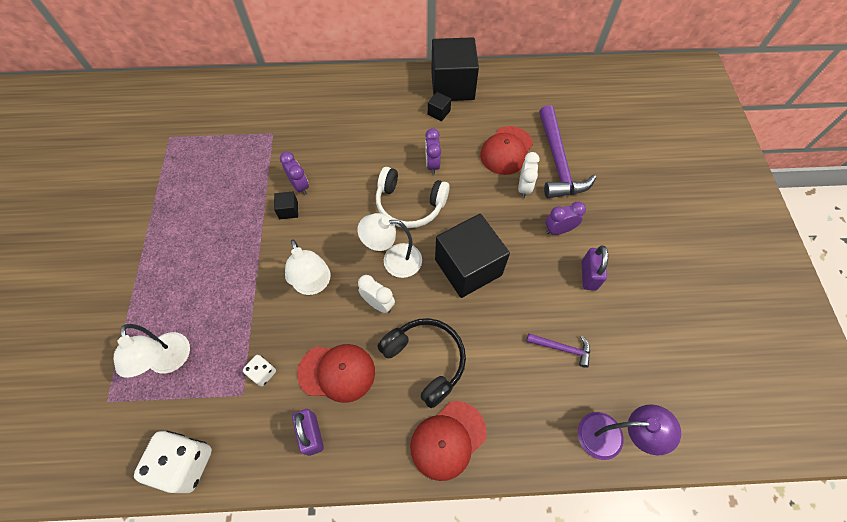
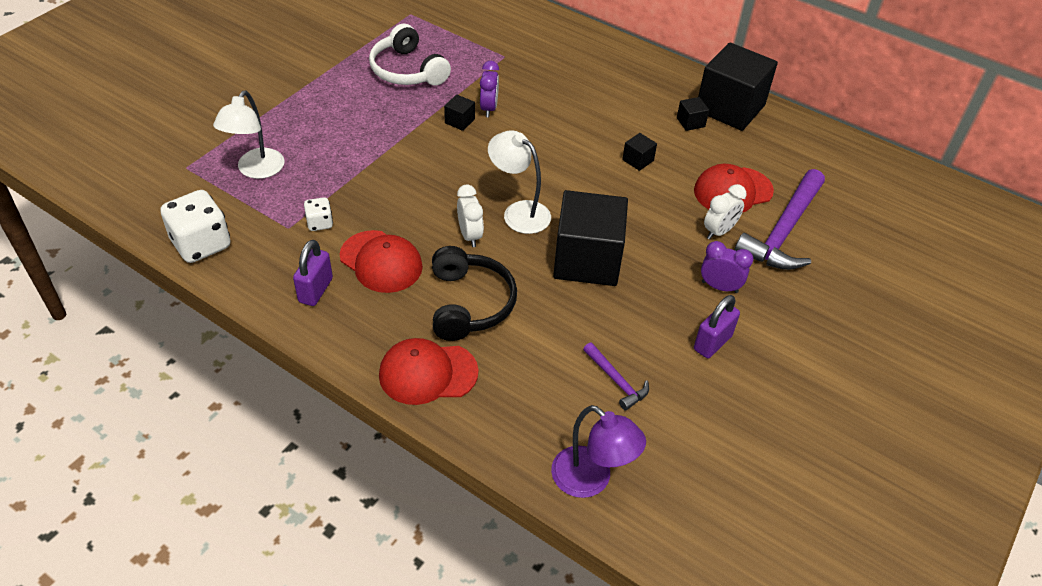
camera: 35 degrees right, 15 degrees down
(314, 284) = (426, 187): white lamp -> none
(409, 205) = (579, 179): white headphones -> white headphones (407, 70)
(432, 164) = (638, 160): purple clock -> black cube

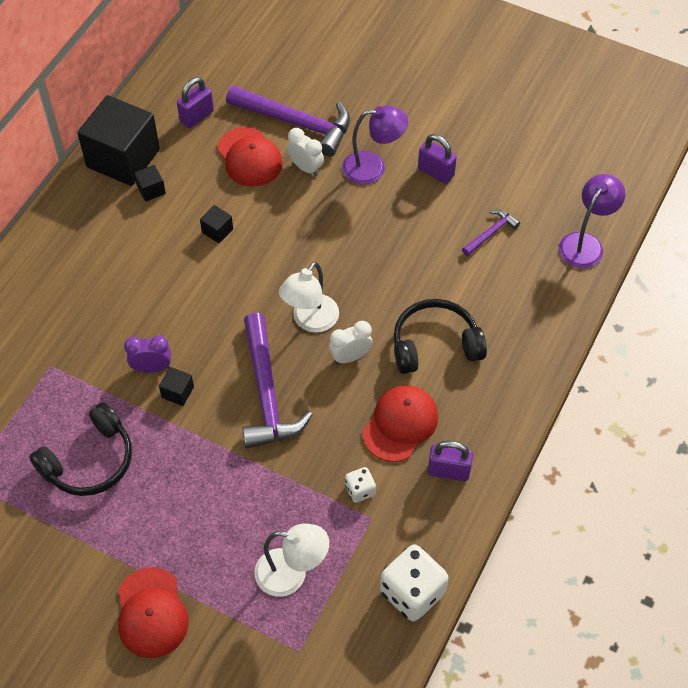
camera: 95 degrees left, 10 degrees up
(407, 70) = (90, 461): white headphones -> black headphones
(428, 373) = (518, 363): red cap -> red cap (151, 613)
(443, 174) = (267, 393): none -> purple hammer
(587, 260) = (362, 262): black cube -> none
(719, 287) = (373, 167): purple clock -> purple lamp
(787, 159) = (197, 116): none -> purple padlock

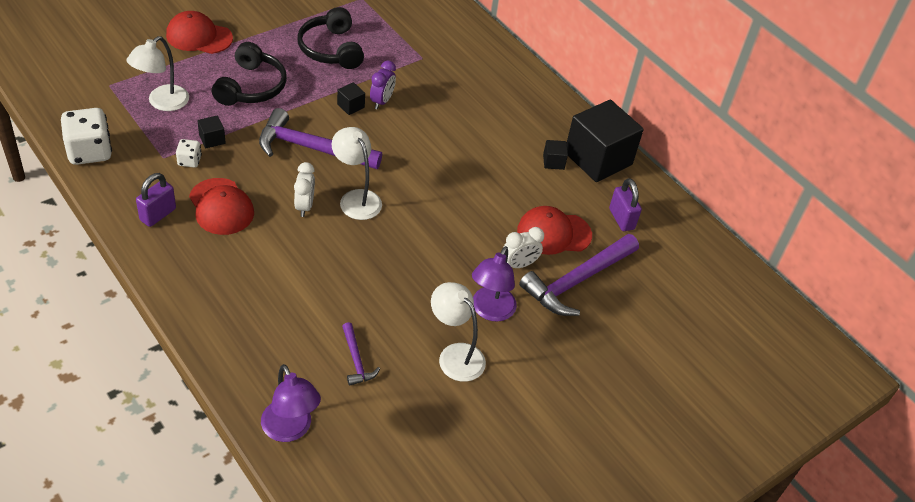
camera: 110 degrees right, 10 degrees down
(217, 231) = (485, 182): black cube -> black cube (212, 139)
(435, 344) = (273, 262): black headphones -> black headphones (251, 87)
(436, 172) = (455, 355): purple padlock -> white lamp

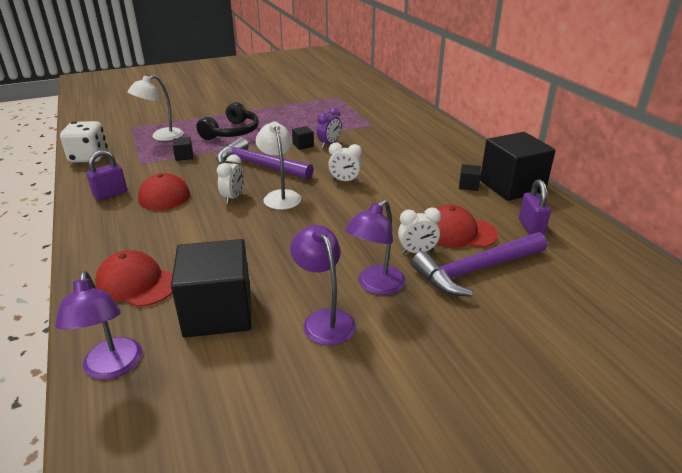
camera: 20 degrees right, 15 degrees down
(189, 161) = (158, 166): white dice -> none
(199, 37) = (210, 108): red cap -> red cap (136, 283)
(331, 49) = (302, 118): black headphones -> none
(356, 360) = (218, 312): purple hammer -> black cube
(419, 166) = (345, 181): none -> white clock
(455, 355) = (324, 319): white lamp -> purple lamp

